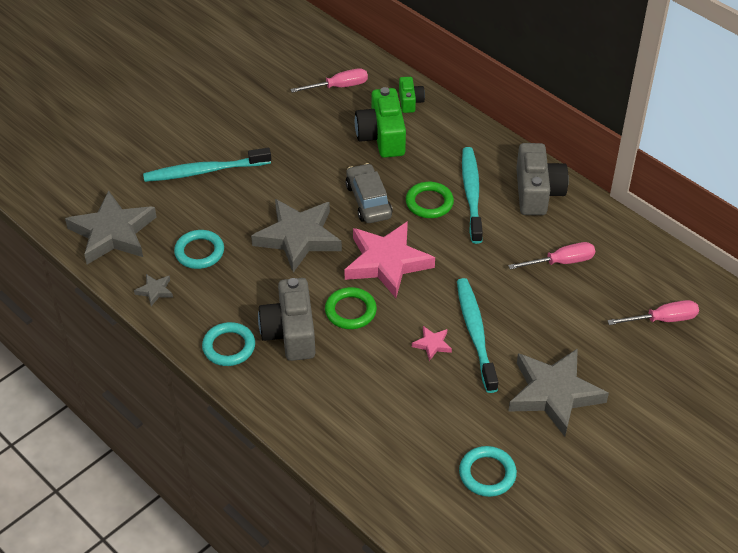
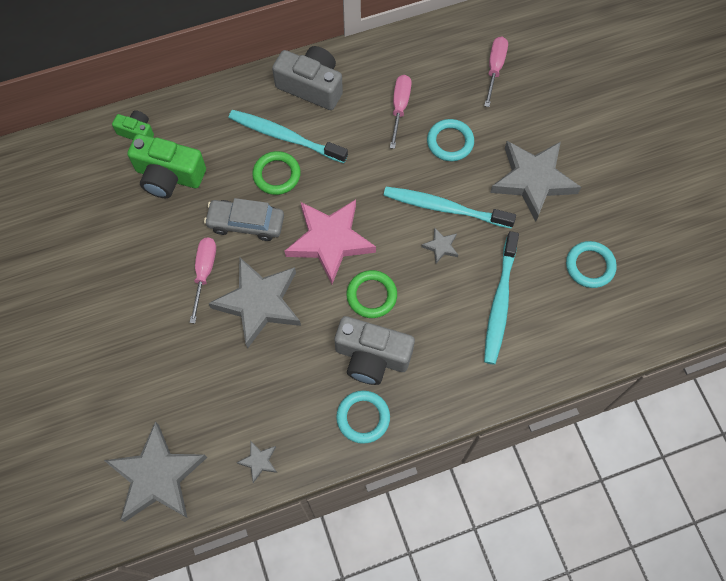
camera: 65 degrees left, 20 degrees up
(199, 252) = (229, 400): turquoise ring -> turquoise ring (450, 142)
(204, 171) = (120, 354): turquoise toothbrush -> turquoise toothbrush (499, 303)
(339, 87) = (76, 183): pink screwdriver -> pink screwdriver (204, 273)
(432, 344) = (441, 246): pink star -> grey star

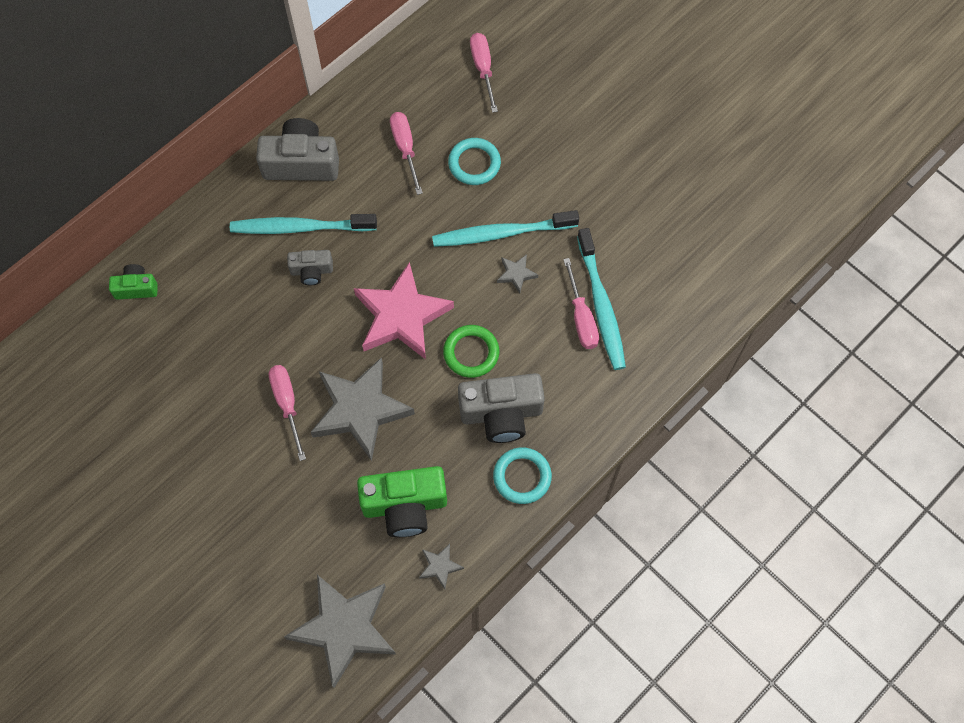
camera: 25 degrees left, 0 degrees up
(169, 176) = (196, 320): green camera -> green camera (405, 505)
(246, 223) = (305, 335): grey car -> none
(276, 175) = (311, 271): green ring -> grey camera
(478, 306) = (581, 317): none -> pink screwdriver
(533, 180) = (576, 169): grey star -> none
(590, 266) = (670, 231): turquoise ring -> none

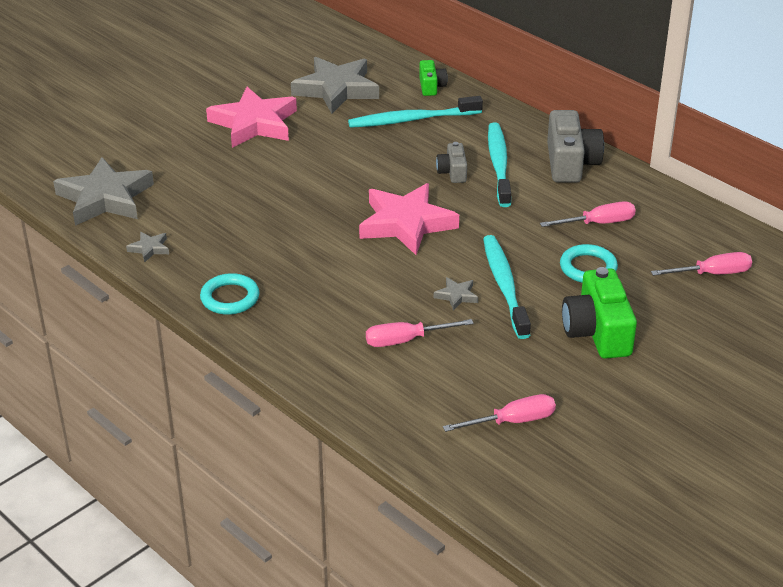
camera: 90 degrees right, 30 degrees down
(199, 477) = (254, 123): none -> pink star
(287, 404) = (317, 163): pink screwdriver -> pink screwdriver (512, 421)
(360, 410) = (308, 202): grey star -> grey star (336, 89)
(405, 505) = (211, 228): green camera -> green camera (597, 332)
(471, 353) = (366, 266): green ring -> none
(501, 413) = (298, 285): grey camera -> none
(601, 305) = (421, 355): turquoise toothbrush -> turquoise toothbrush (412, 120)

